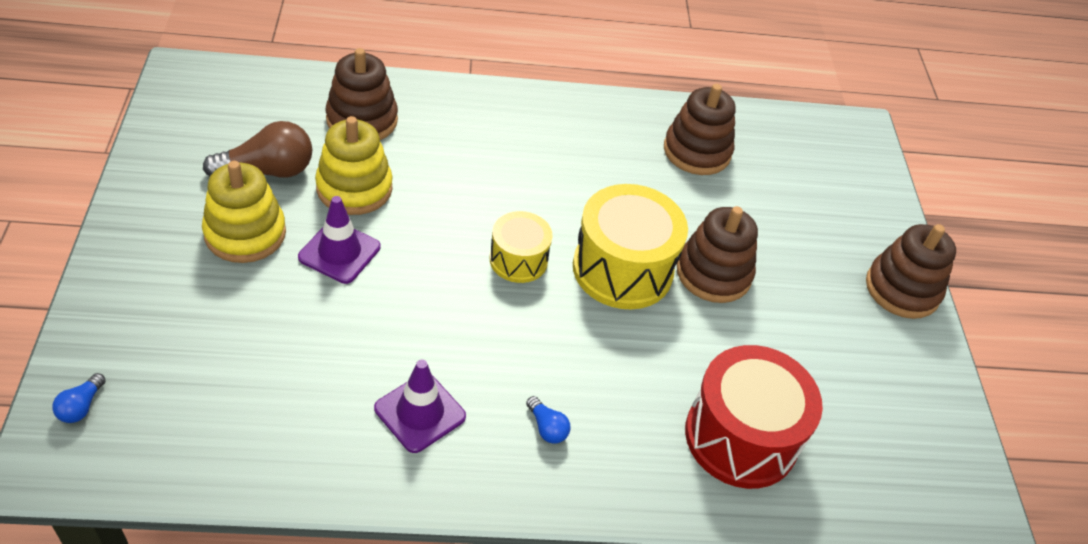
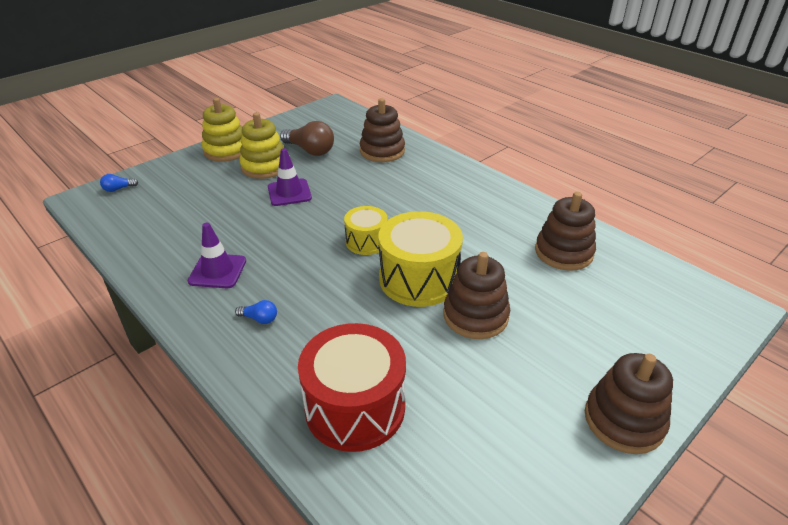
camera: 55 degrees right, 10 degrees down
(354, 188) = (335, 173): yellow stacking toy -> yellow stacking toy (226, 150)
(547, 427) = (259, 319): blue light bulb -> blue light bulb turned 90 degrees counterclockwise

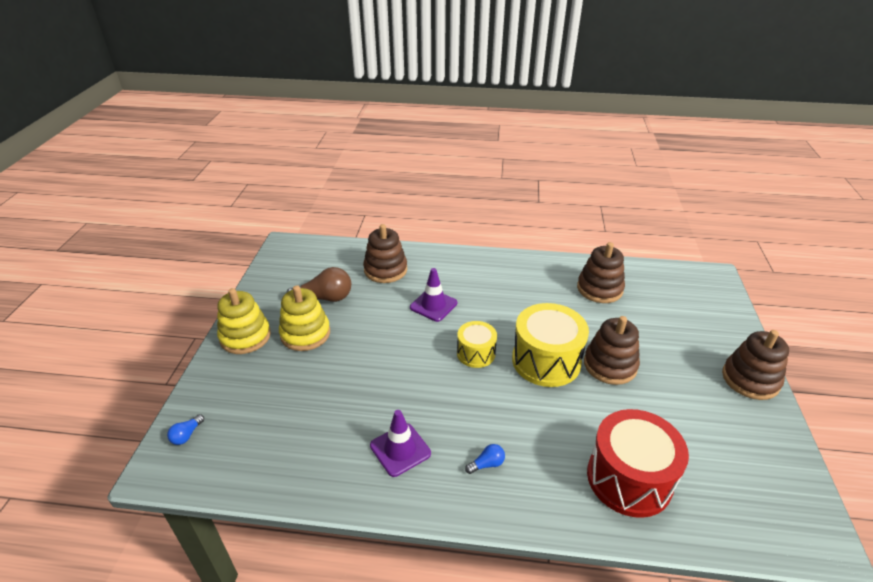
camera: 40 degrees left, 0 degrees up
(289, 193) = (361, 346): purple traffic cone -> purple traffic cone (433, 305)

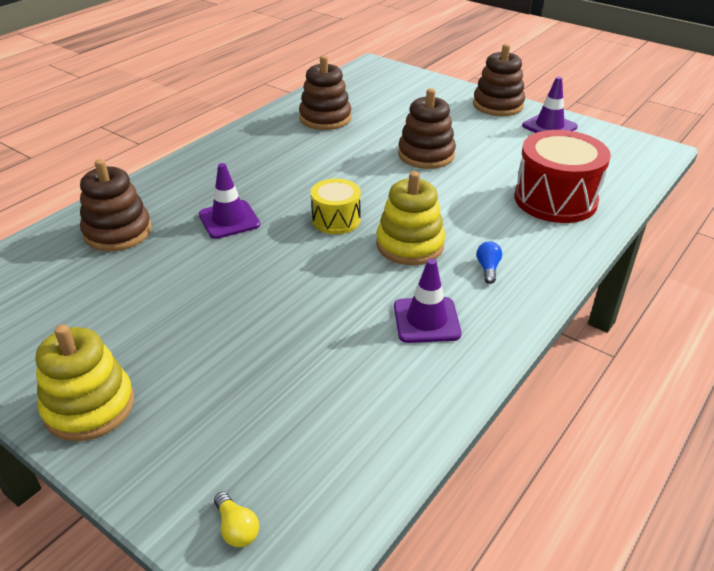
camera: 60 degrees left, 0 degrees up
(187, 435) = (236, 528): blue light bulb -> yellow light bulb
(305, 334) = (156, 341): yellow stacking toy -> yellow stacking toy (410, 245)
(325, 298) = (105, 301): brown light bulb -> none
(546, 360) = (388, 184): yellow drum -> none
(757, 431) = (549, 126): none -> purple traffic cone

